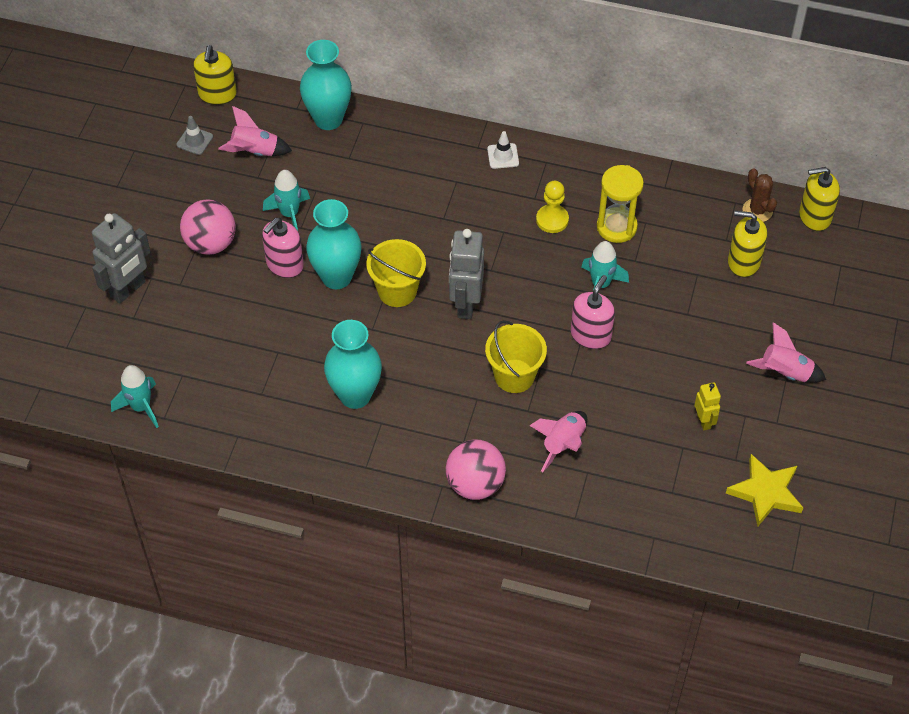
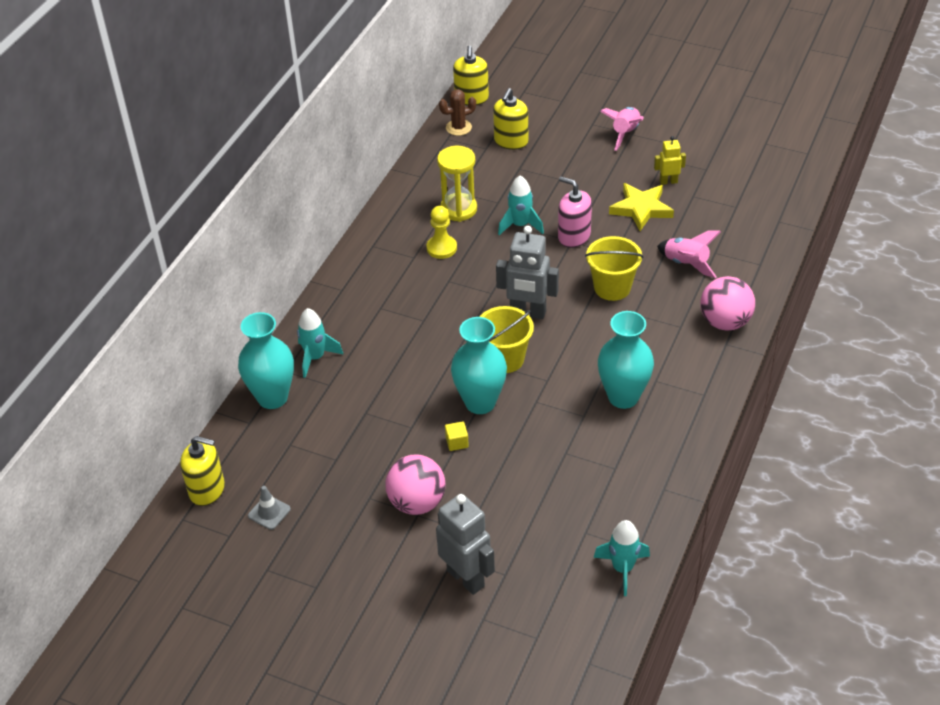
camera: 80 degrees left, 10 degrees down
(254, 152) = (300, 460): pink rocket -> none
(284, 264) = (457, 442): pink soap dispenser -> yellow cube
(289, 214) = (392, 435): turquoise rocket -> turquoise rocket (315, 357)
(503, 156) = (358, 273): white traffic cone -> none
(766, 492) = (737, 157): yellow star -> yellow star (641, 209)

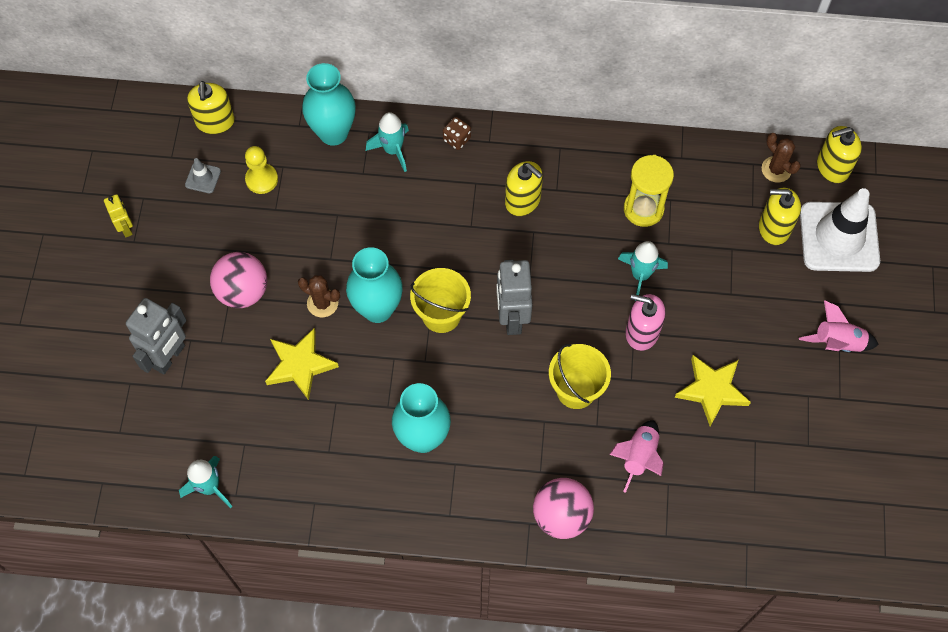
camera: 70 degrees right, 20 degrees up
(327, 310) = (457, 139): none -> brown dice
(414, 281) = (523, 201): none -> yellow soap dispenser
(441, 248) = (579, 211): yellow pawn -> yellow pawn (262, 179)
(457, 442) = (322, 303): yellow cube -> brown cactus
(516, 472) = (300, 365): none -> yellow star
(534, 110) = (839, 237): none -> white traffic cone
(574, 236) = (641, 332): pink soap dispenser -> pink soap dispenser turned 90 degrees counterclockwise
(668, 181) = (770, 408): yellow robot -> yellow robot (126, 228)

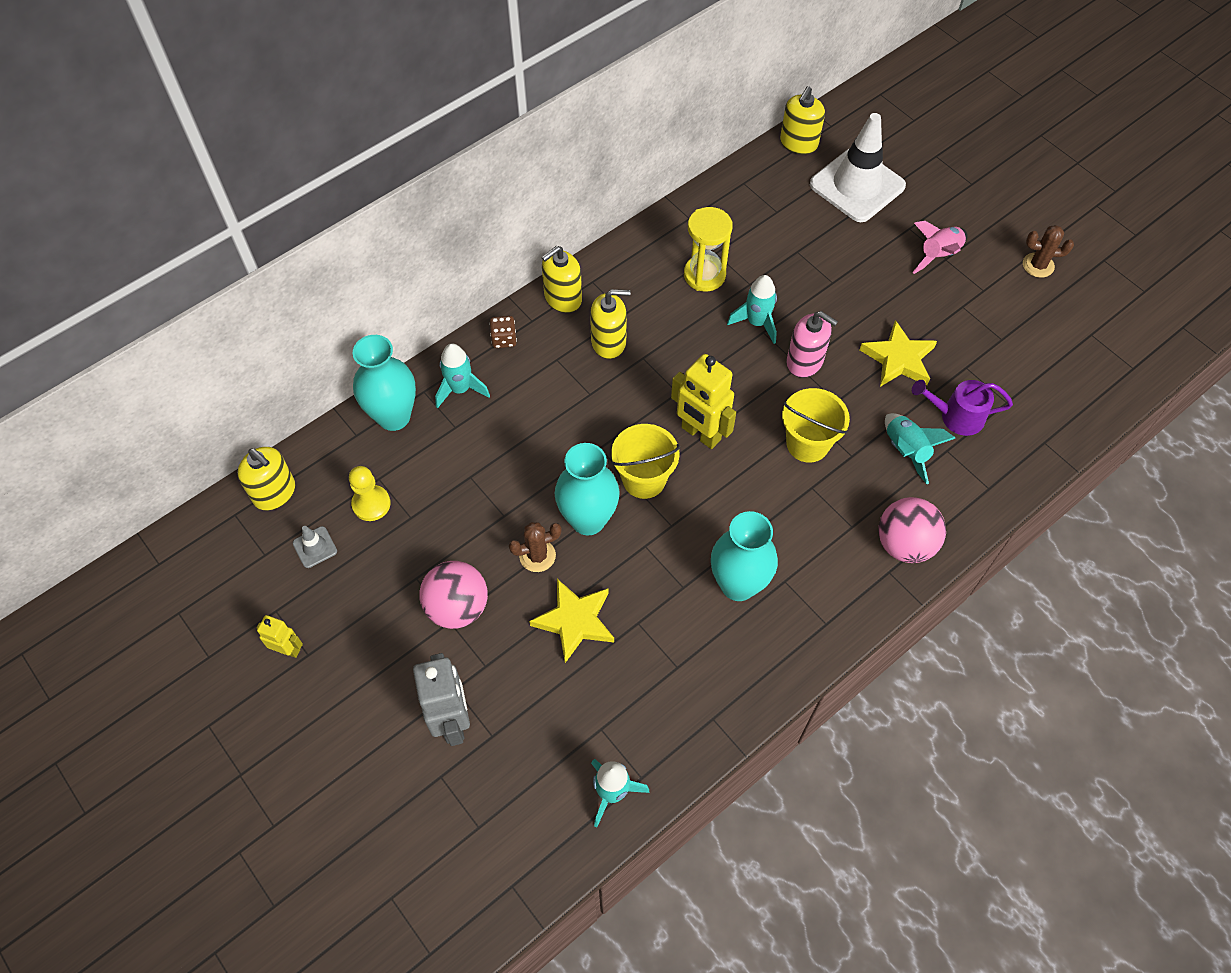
camera: 45 degrees left, 5 degrees down
(512, 318) = (700, 434): grey robot -> yellow robot
(638, 457) = (906, 451): pink rocket -> turquoise rocket
(641, 332) = (805, 361): pink soap dispenser -> pink soap dispenser turned 120 degrees counterclockwise
(703, 467) = (955, 416): none -> purple watering can
(774, 228) = (808, 214): yellow soap dispenser -> yellow soap dispenser (563, 298)
(776, 169) = (763, 174): brown cactus -> brown cactus (1038, 265)

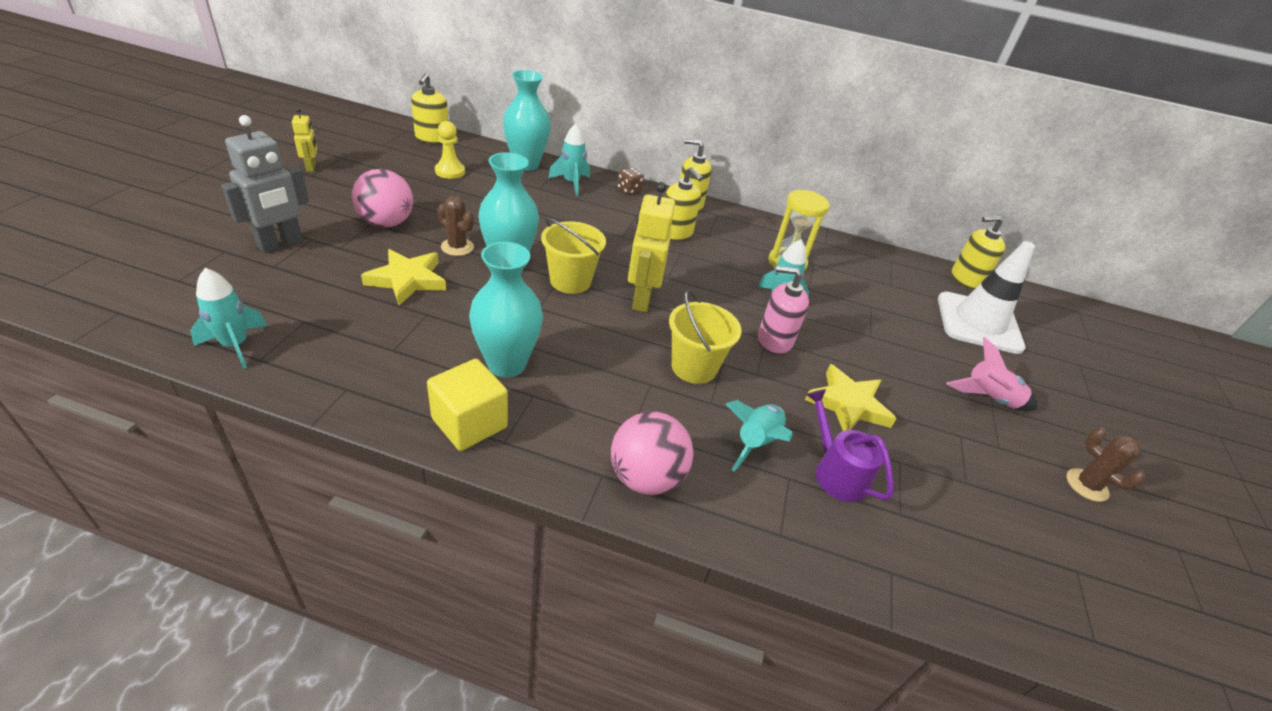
camera: 50 degrees right, 20 degrees down
(315, 547) = (400, 160): grey traffic cone -> none
(795, 640) = (469, 423): none -> yellow cube
(805, 361) = (774, 341): pink soap dispenser -> pink soap dispenser turned 105 degrees clockwise

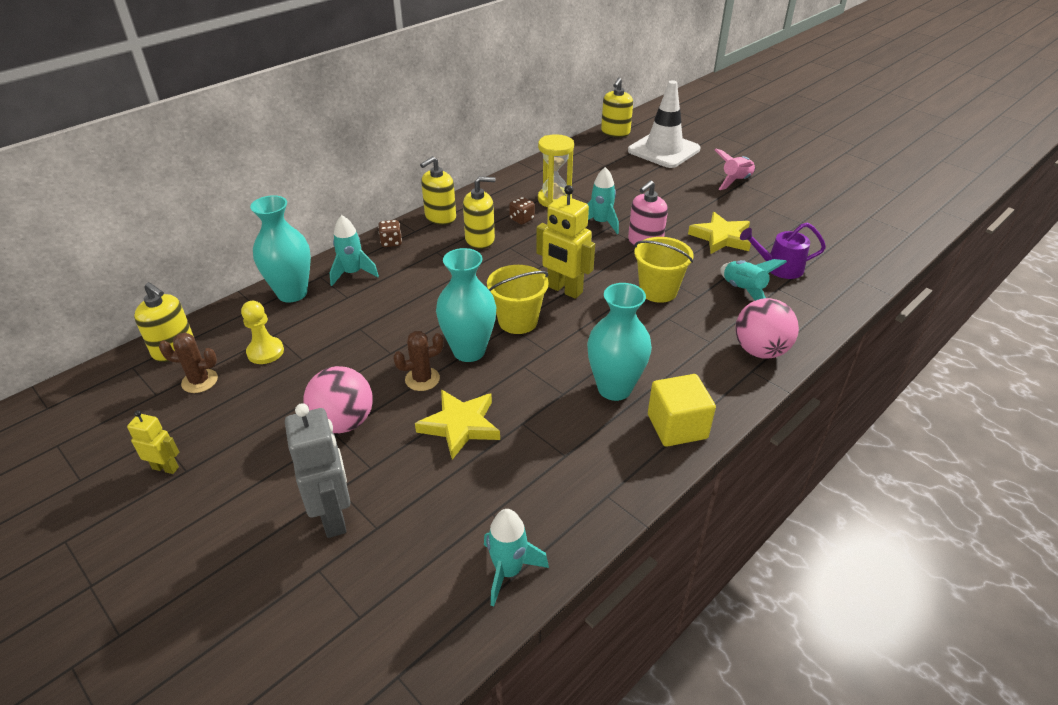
camera: 55 degrees left, 0 degrees up
(732, 250) = (522, 219): none -> brown dice
(1086, 485) = (813, 183): brown cactus -> brown cactus (199, 381)

